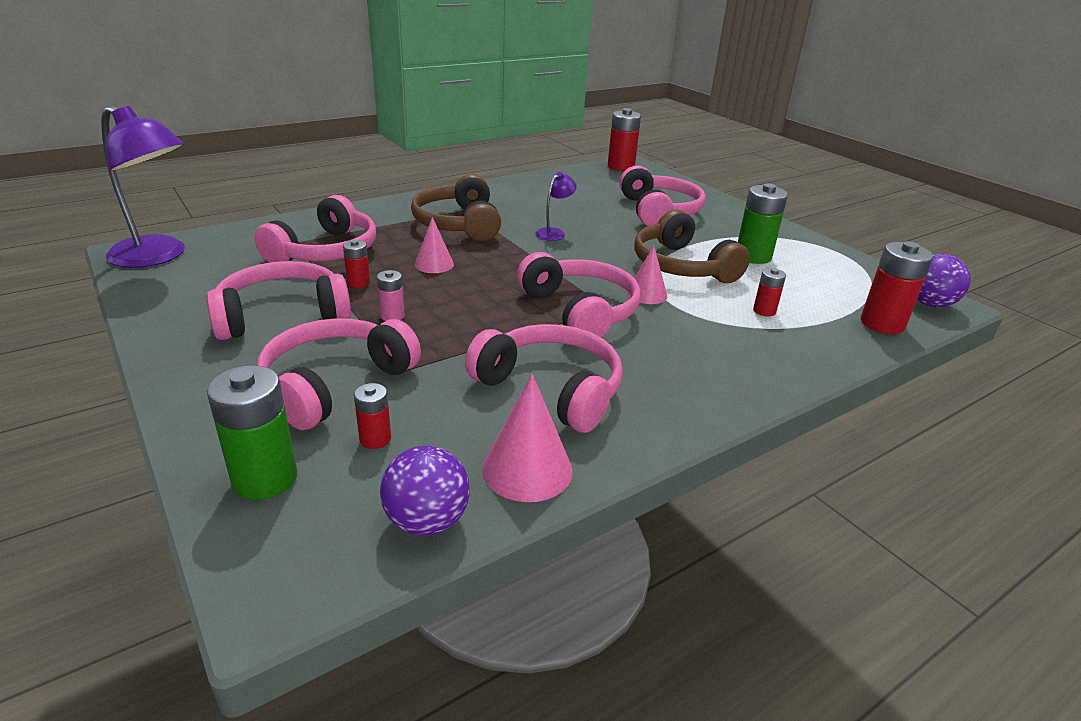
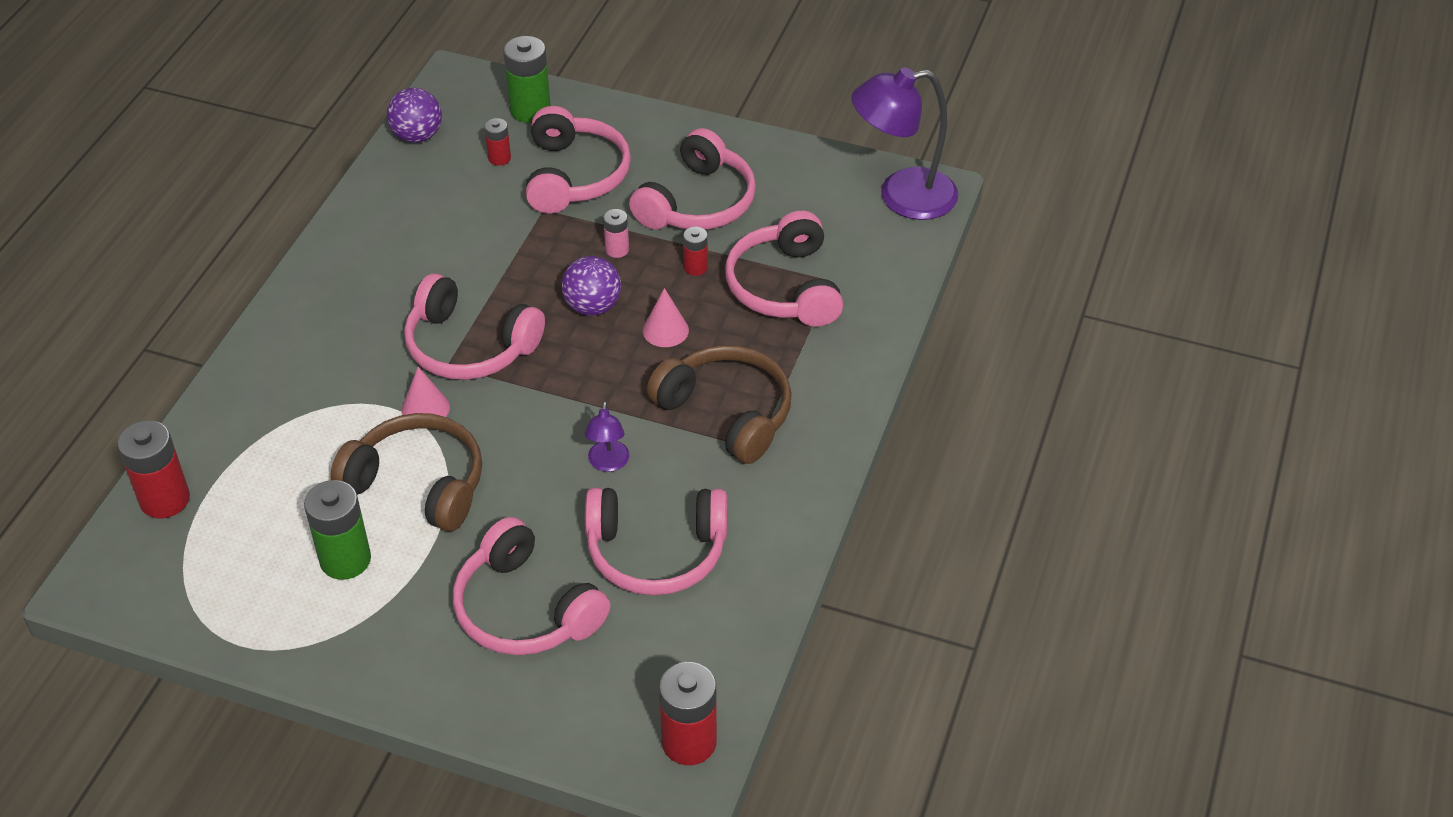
camera: 145 degrees right, 15 degrees up
(527, 469) = (388, 188): pink cone -> none
(550, 389) = (423, 251): pink headphones -> pink headphones (656, 552)
(764, 311) = (294, 450): red battery -> none
(930, 304) = (111, 575): purple ball -> purple ball (592, 306)

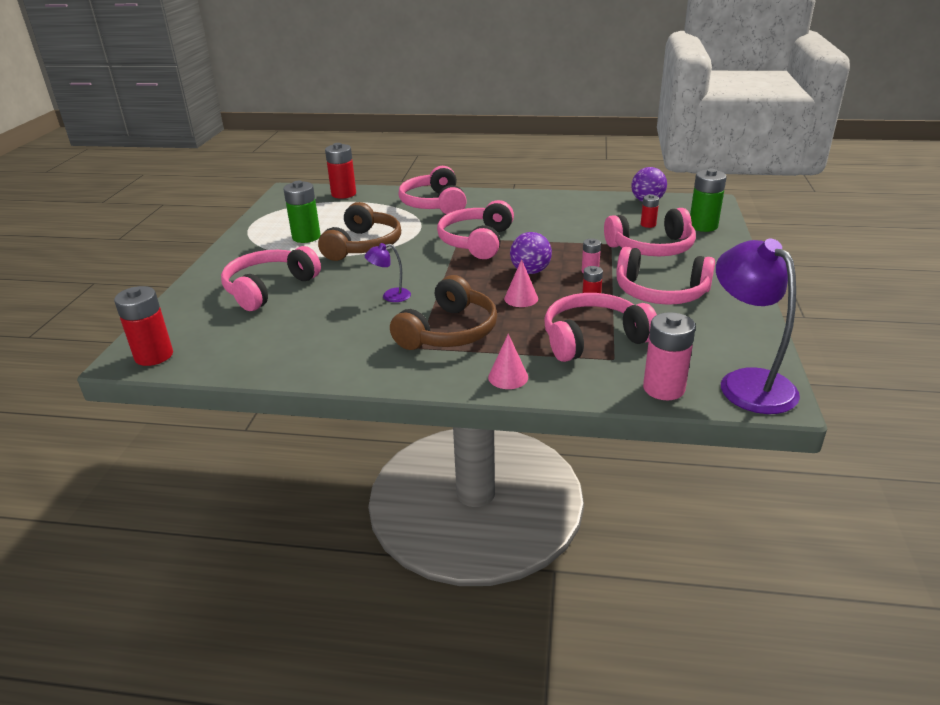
camera: 80 degrees right, 15 degrees down
(425, 408) = (422, 238): pink cone -> pink cone (508, 377)
(656, 552) = (315, 323): pink headphones -> pink headphones (434, 204)
(897, 258) = (663, 388): none -> pink battery

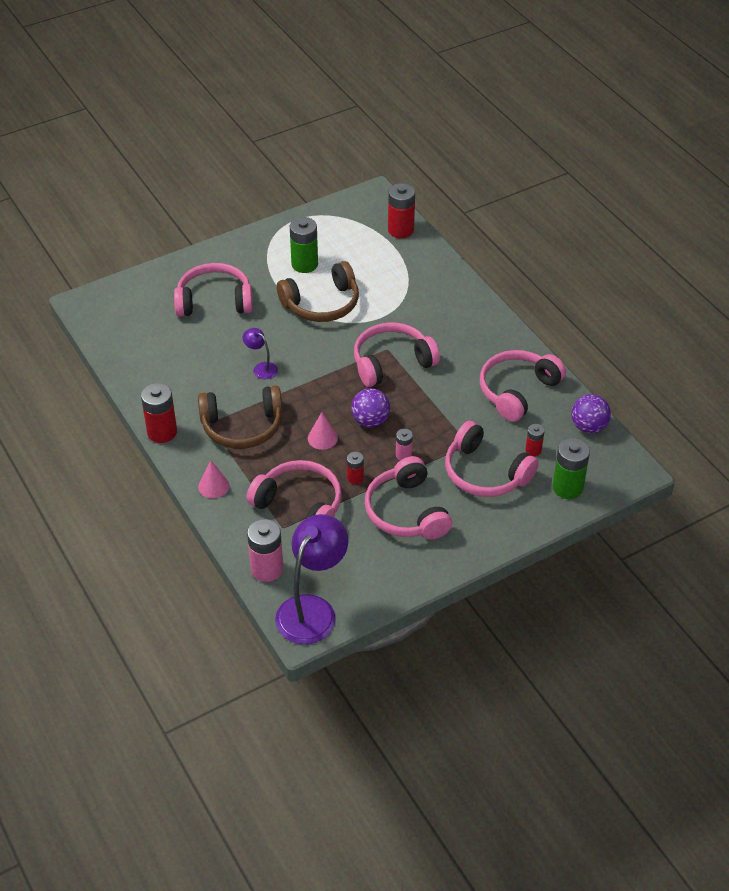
camera: 50 degrees right, 15 degrees up
(154, 356) = (94, 311): red battery -> red battery (162, 432)
(434, 204) = (438, 295): pink headphones -> pink headphones (517, 391)

